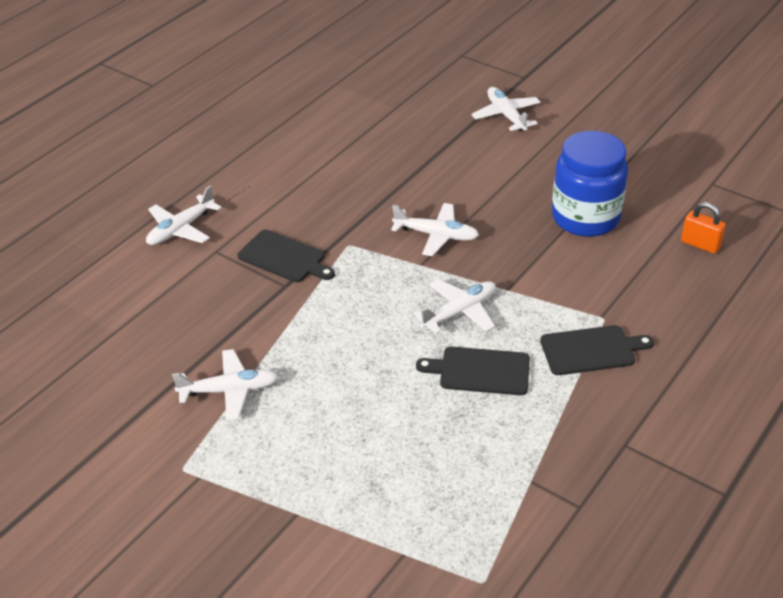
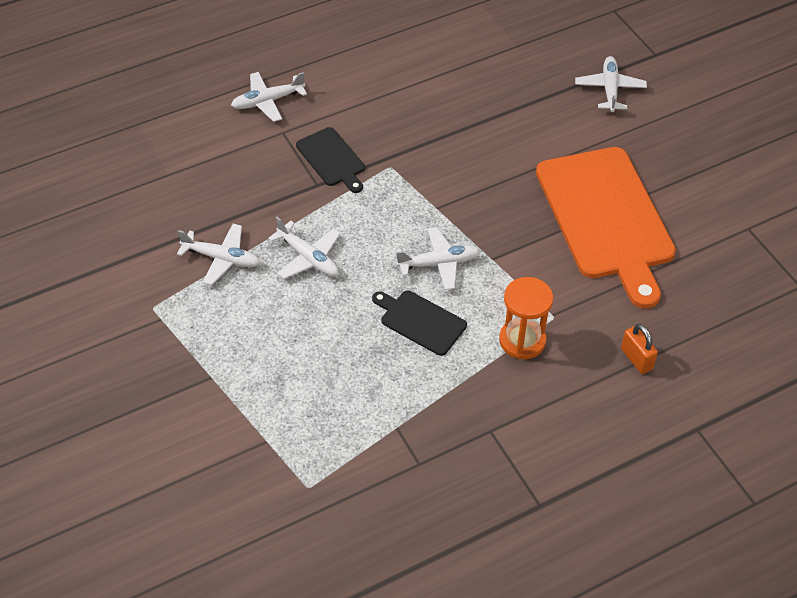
camera: 25 degrees right, 10 degrees up
(436, 235) = (467, 185): white plane -> white plane (308, 257)
(585, 218) = (606, 218): blue jar -> orange cutting board
(591, 350) = (522, 340): black cutting board -> orange hourglass
(700, 244) = (689, 283): orange padlock -> orange padlock (636, 359)

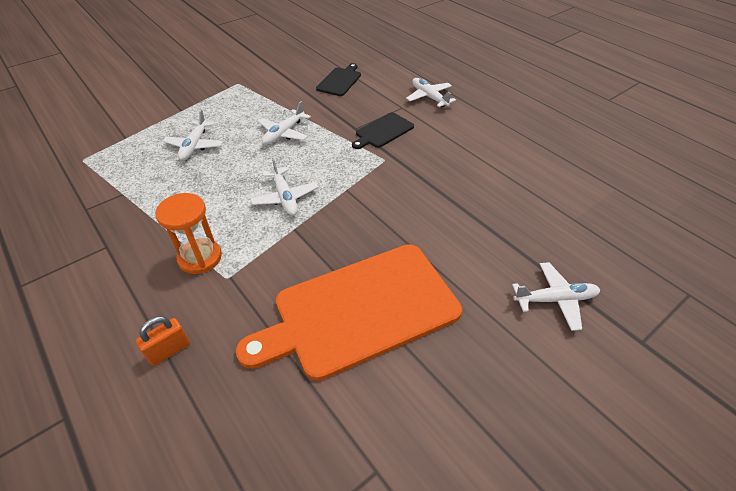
camera: 80 degrees right, 5 degrees down
(222, 258) = (279, 100): white plane -> white plane (194, 146)
(420, 321) = (223, 194): black cutting board -> black cutting board (340, 81)

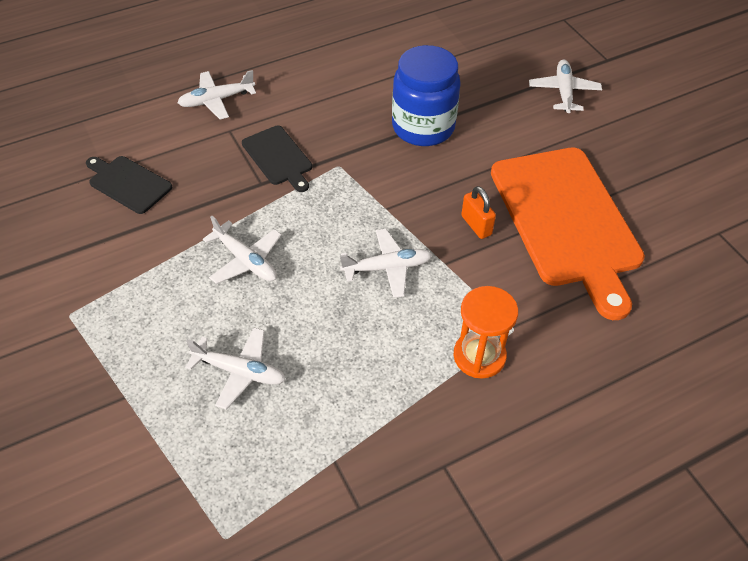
camera: 80 degrees left, 5 degrees up
(169, 350) = (609, 379): orange padlock -> orange padlock (476, 225)
(448, 199) = (423, 127): none -> blue jar

